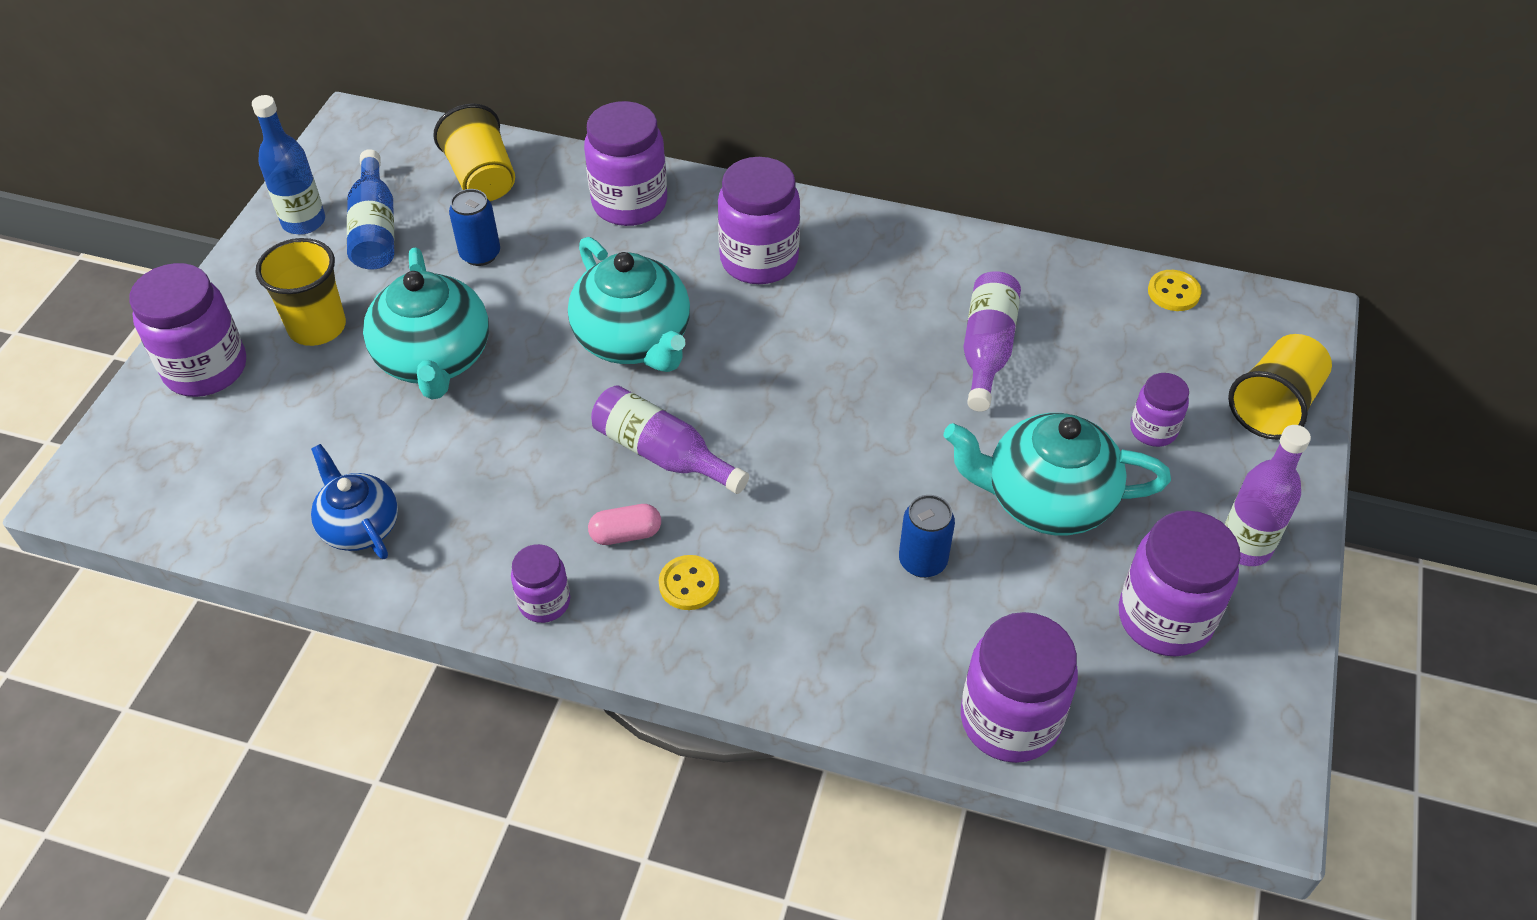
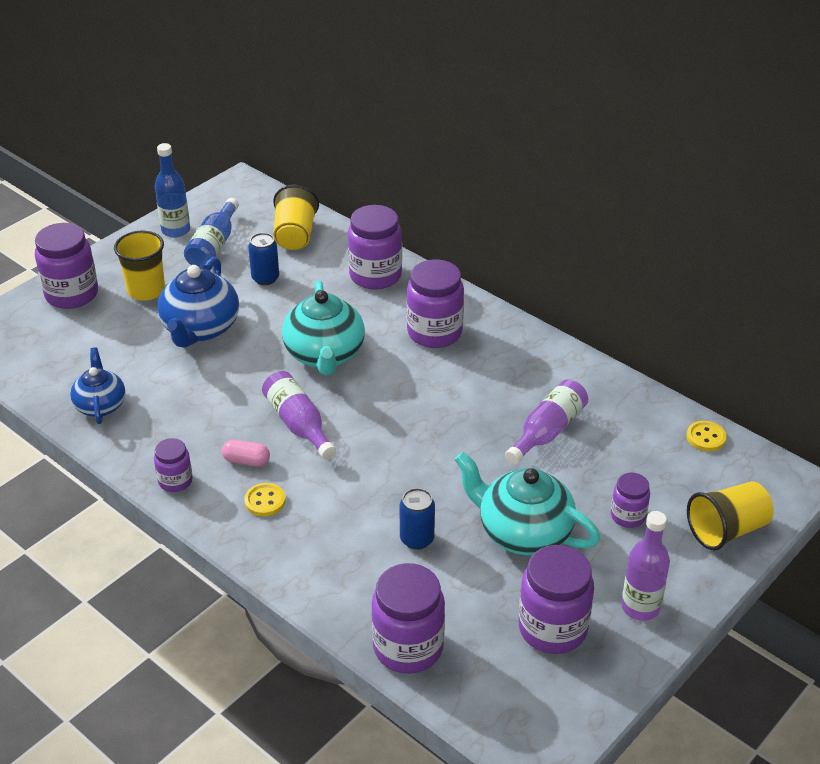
camera: 25 degrees right, 10 degrees down
(434, 359) = (200, 329): turquoise teapot -> blue teapot

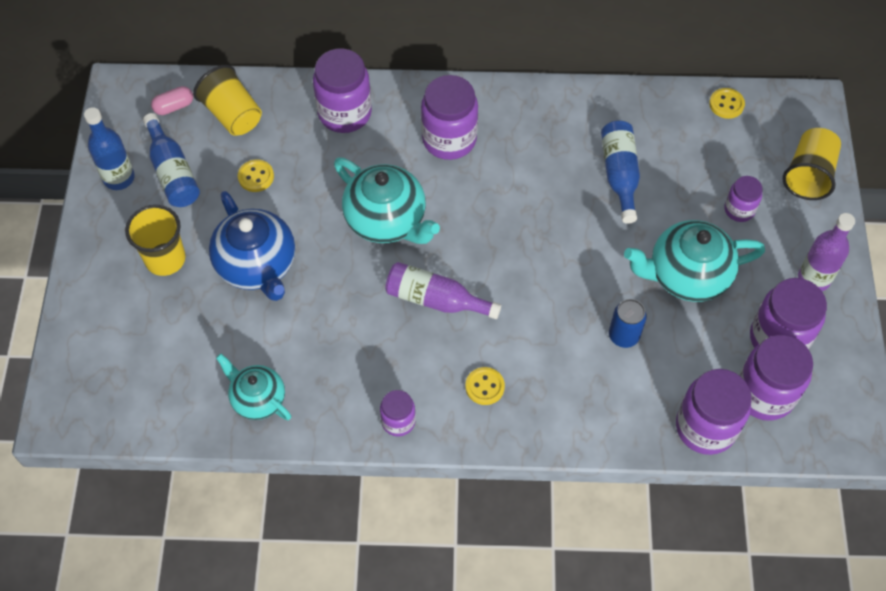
camera: 40 degrees left, 20 degrees up
(72, 294) = (101, 309): purple jar -> purple jar (764, 394)
(100, 405) = (257, 398): blue teapot -> turquoise teapot
(246, 461) = (432, 362): pink capsule -> pink capsule (174, 106)
(265, 278) = (256, 177): blue can -> yellow button
(547, 431) = (619, 175): purple bottle -> blue bottle

